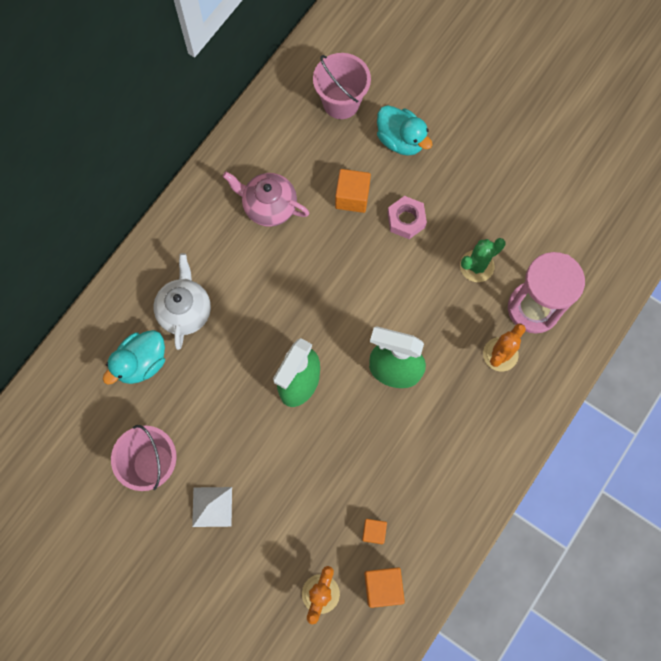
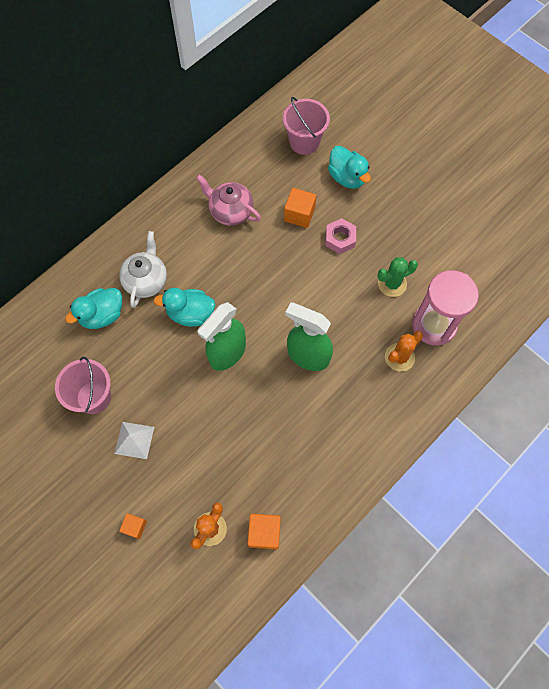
camera: 10 degrees right, 5 degrees down
(246, 343) = (190, 314): none -> turquoise duck
(374, 532) = (265, 485): orange cube -> orange cube (135, 527)

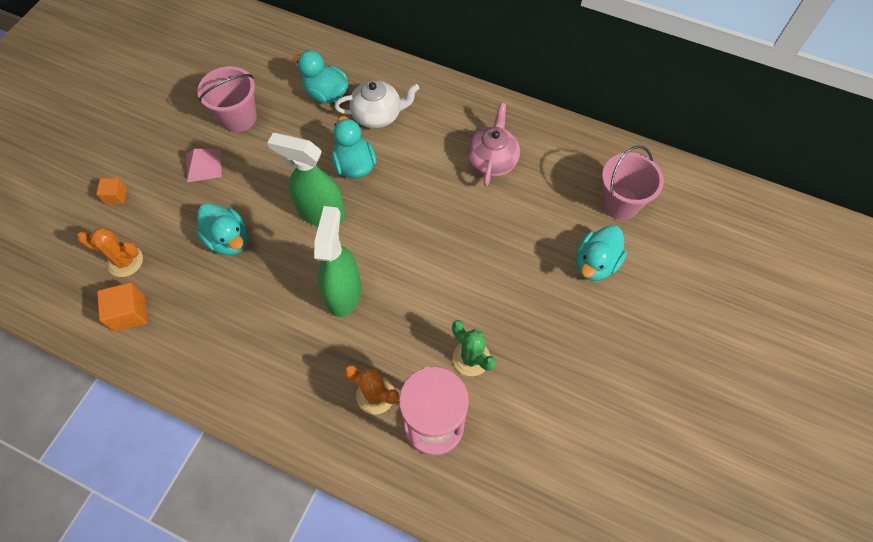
camera: 70 degrees right, 5 degrees down
(134, 440) = (203, 165): white pyramid -> pink pyramid
(223, 434) = (229, 240): none -> turquoise duck
(299, 214) = (519, 228): orange cube -> none
(340, 239) = (507, 281): pink nut -> none

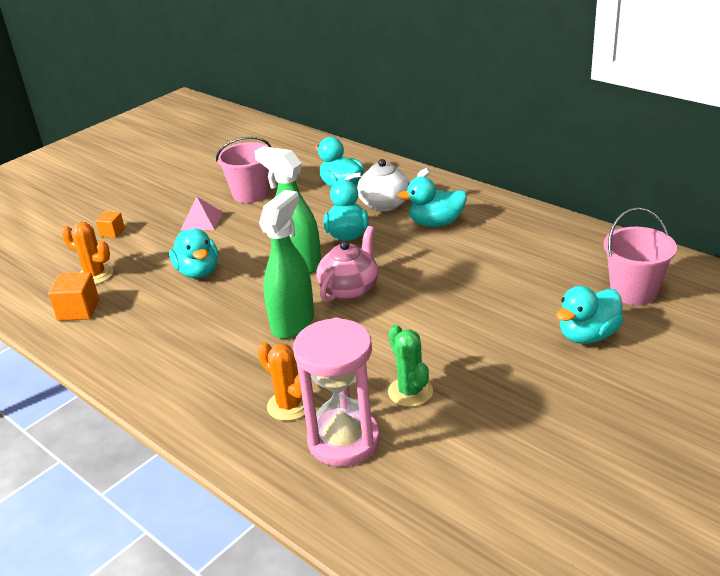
camera: 20 degrees right, 30 degrees down
(432, 137) = (436, 223): none -> turquoise duck
(492, 161) = (494, 245): pink teapot -> pink teapot (350, 289)

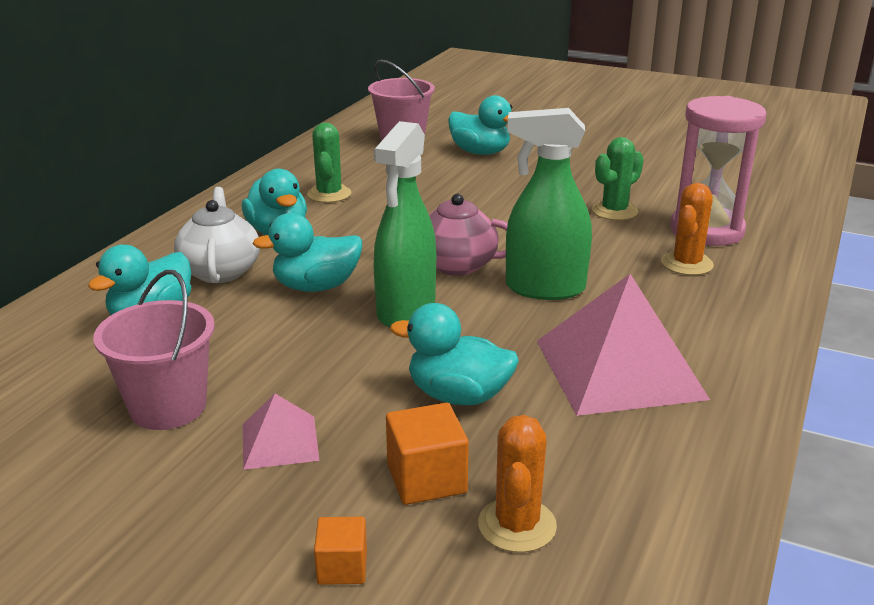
camera: 110 degrees left, 5 degrees down
(78, 310) = (634, 501): orange cube -> orange cube (426, 479)
(180, 332) = (619, 368): none -> pink pyramid
(198, 272) = (458, 396): turquoise duck -> turquoise duck turned 120 degrees counterclockwise
(500, 245) = (329, 194): none -> green cactus

